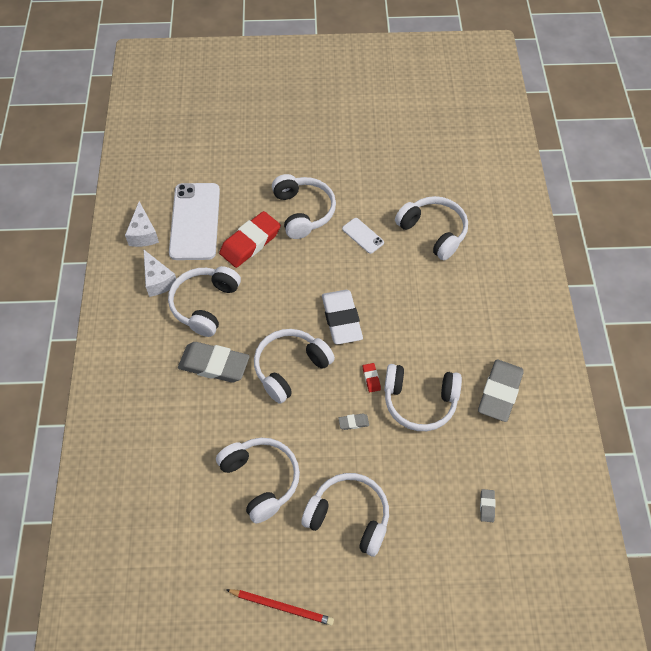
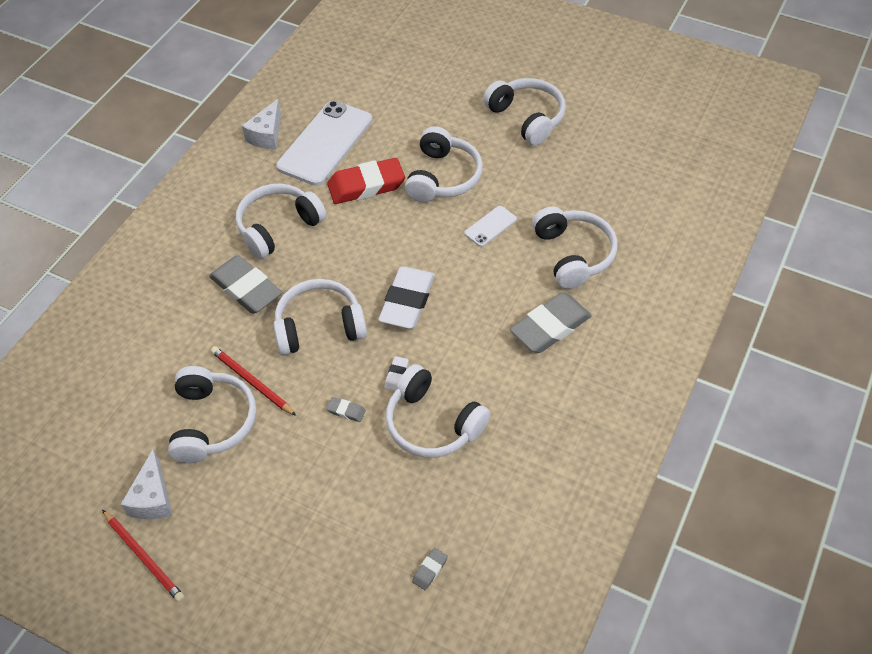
camera: 30 degrees right, 5 degrees down
(158, 280) = (250, 185): white cheese -> white cheese (153, 498)
(269, 435) = (252, 382): none -> red pencil
(349, 517) = (274, 504): white headphones -> white headphones (527, 118)
(363, 235) = (490, 226): white phone -> white phone turned 60 degrees clockwise
(371, 378) = (396, 375): red eraser -> white eraser
(499, 392) = (530, 457): grey eraser -> grey eraser (550, 327)

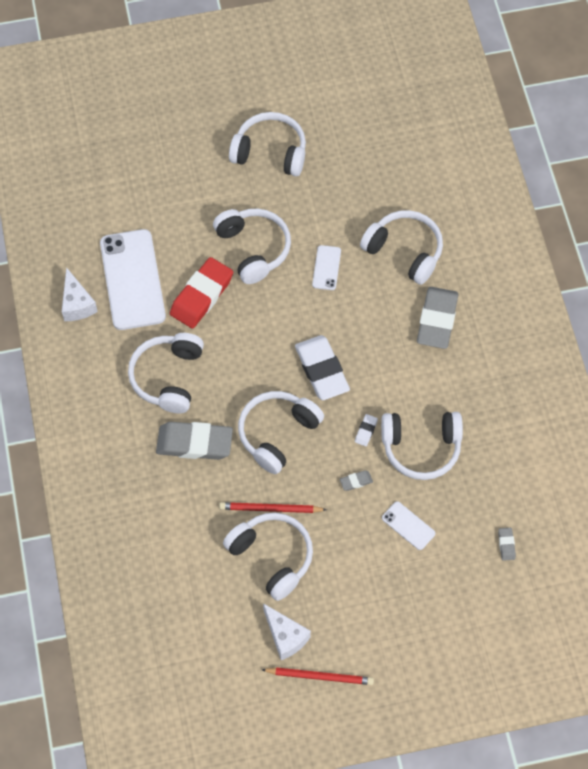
camera: 40 degrees left, 10 degrees up
(354, 483) = (408, 526): none -> white phone
(396, 375) = (366, 431): white eraser -> white eraser turned 45 degrees clockwise

